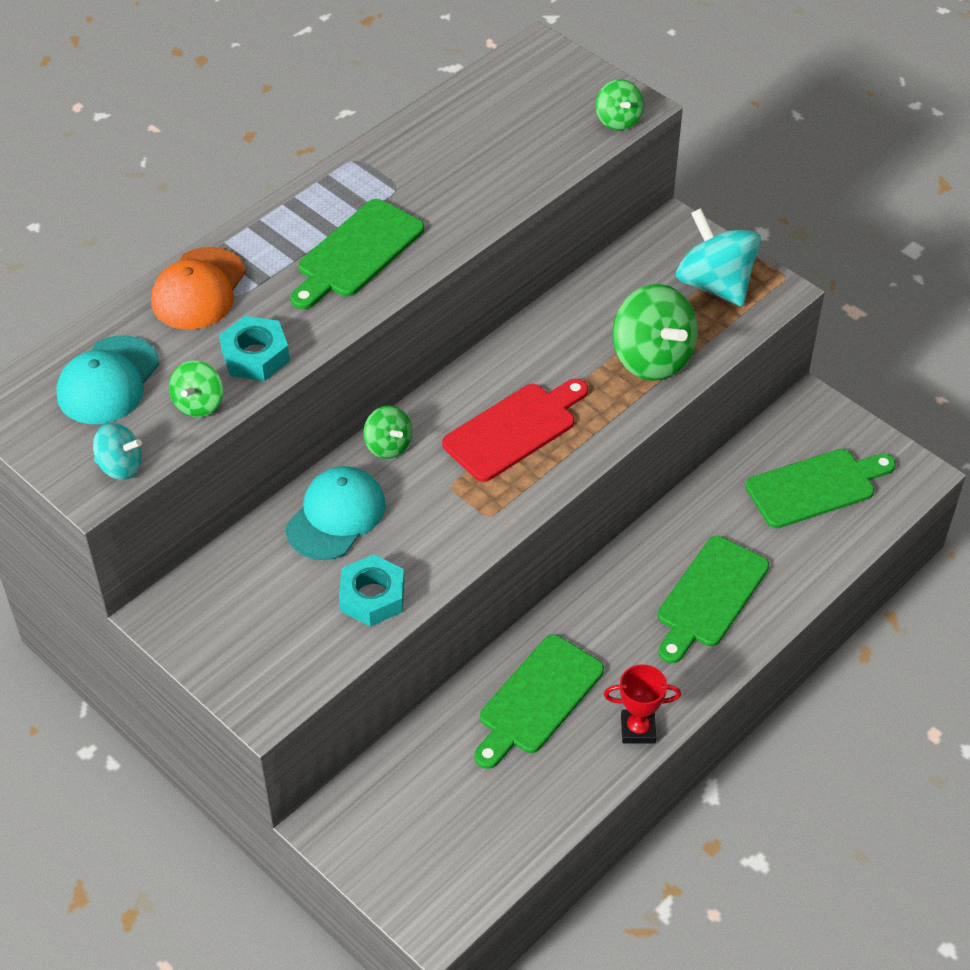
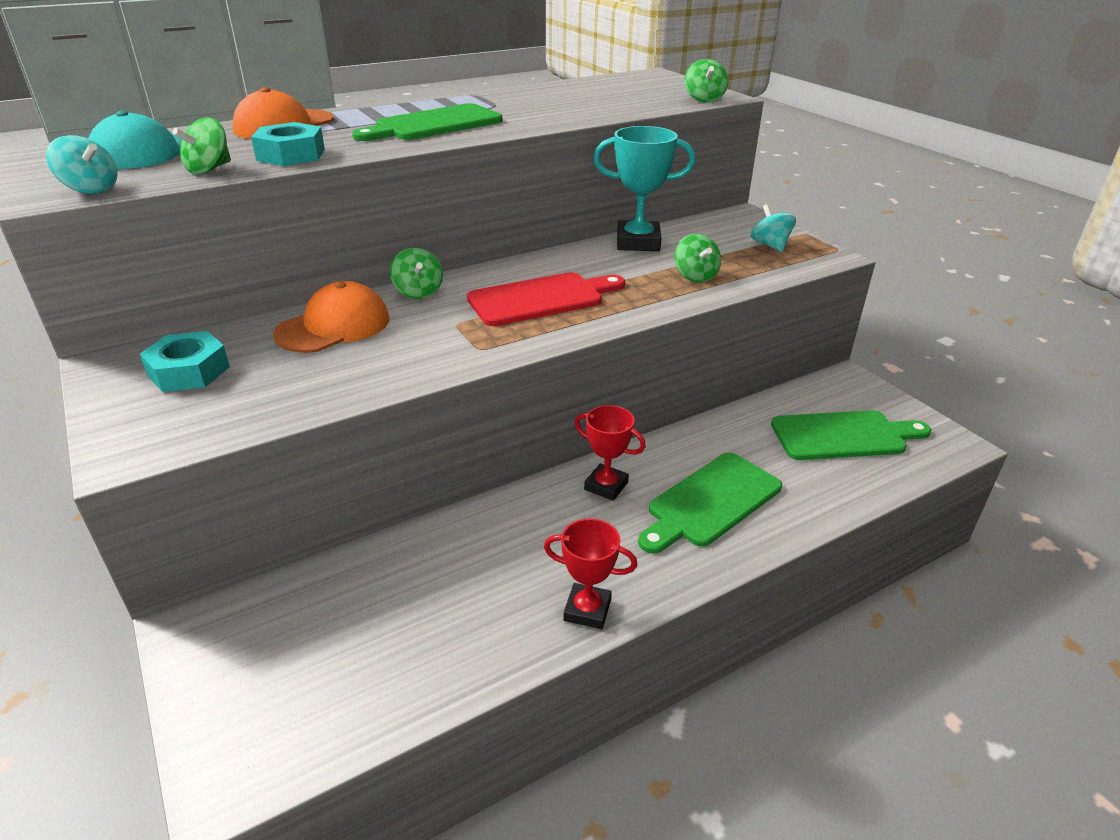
camera: 15 degrees right, 15 degrees down
(336, 516) = (334, 326): turquoise cap -> orange cap
(372, 597) = (319, 386): turquoise nut -> turquoise nut (189, 371)
(537, 699) = (488, 556): green cutting board -> none
(576, 308) = (638, 242): none -> turquoise trophy
(612, 600) = (606, 486): none -> red trophy
(652, 358) = (695, 276): green spinning top -> green spinning top, size x0.54
(715, 284) = (770, 245): turquoise spinning top -> turquoise spinning top, size x0.54

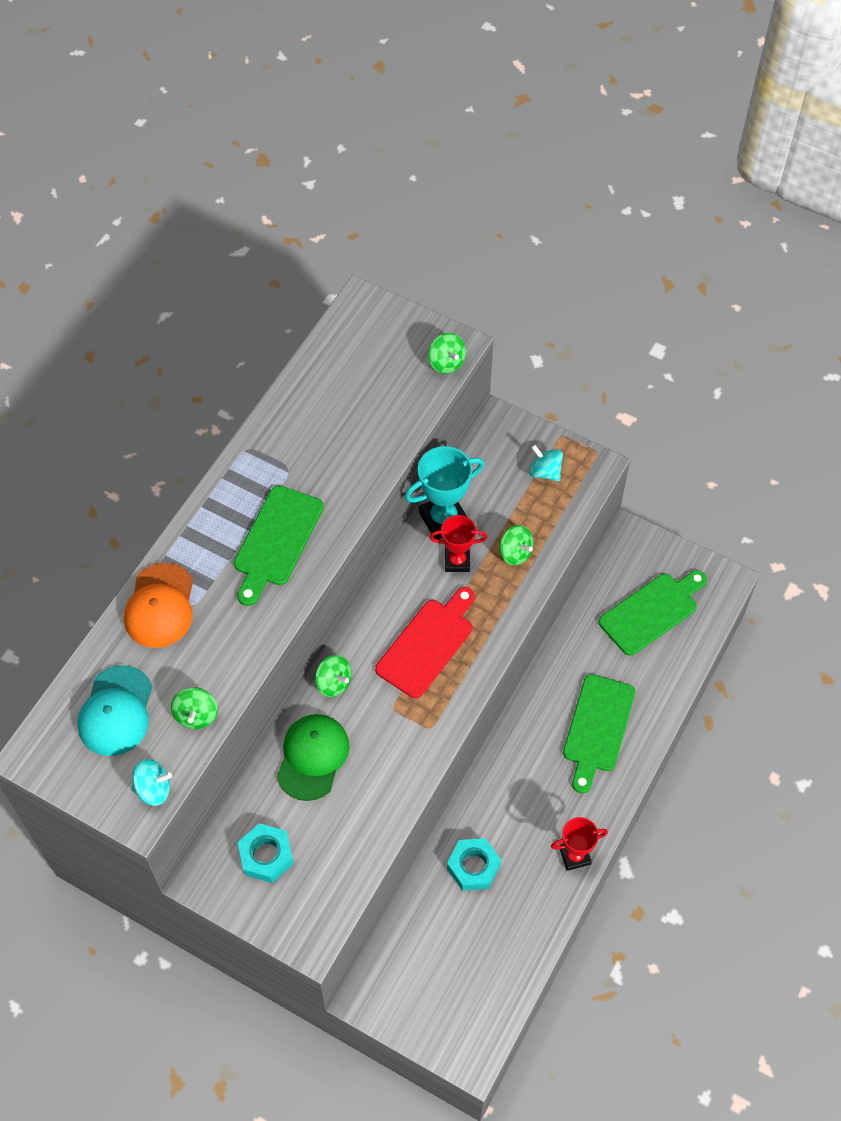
camera: 30 degrees left, 25 degrees up
(291, 155) = (227, 659): turquoise nut -> turquoise nut (473, 867)
(334, 326) = (312, 757): orange cap -> green cap
(606, 486) = (525, 749): red trophy -> red trophy (457, 561)

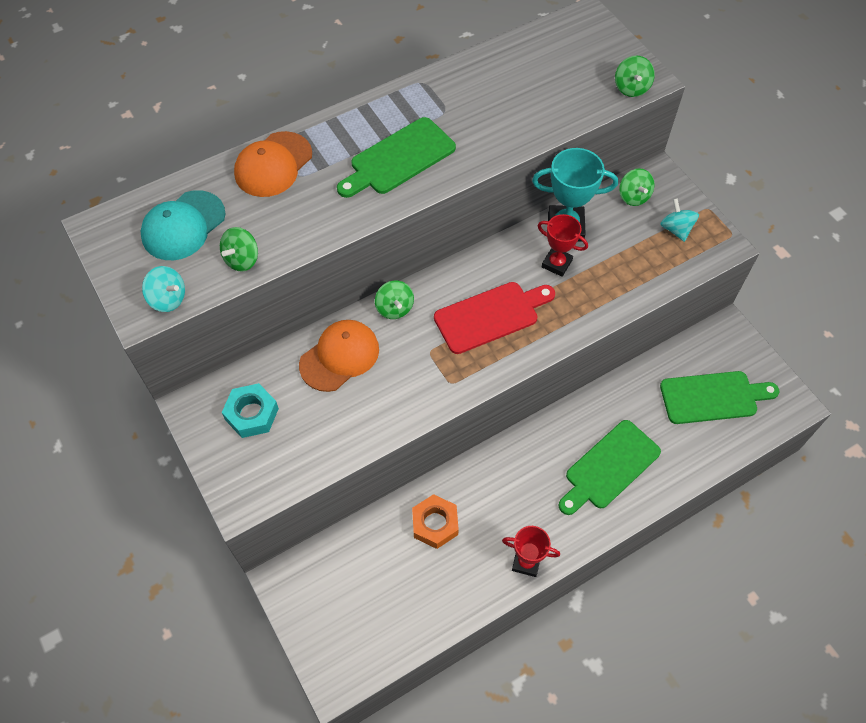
camera: 30 degrees right, 0 degrees up
(312, 757) = (340, 357): green cap -> orange cap
(473, 867) = (435, 524): turquoise nut -> orange nut
(515, 553) = (611, 280): green spinning top -> green spinning top (633, 196)

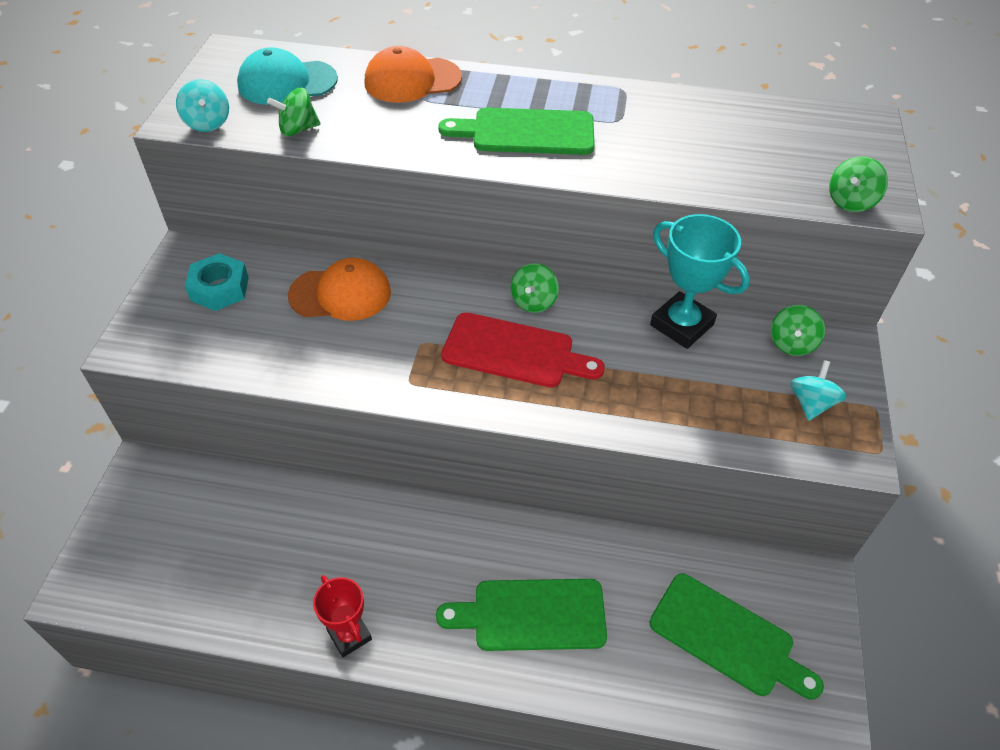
camera: 40 degrees right, 10 degrees down
(394, 308) = (433, 288): green spinning top -> green spinning top (533, 301)
(435, 524) = (309, 528): orange nut -> none
(556, 263) = (635, 350): red trophy -> none

